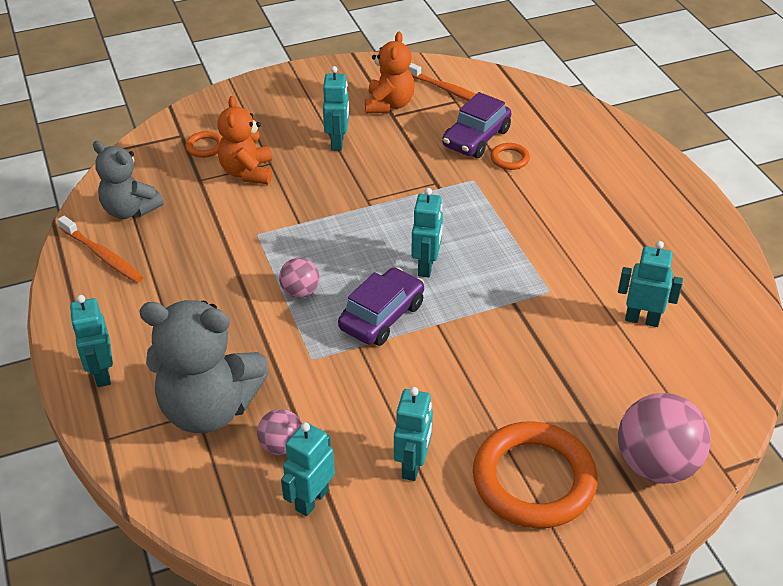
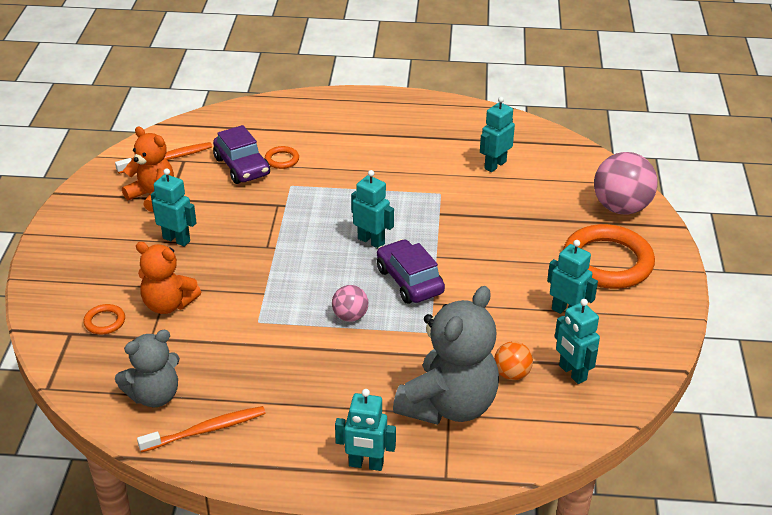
camera: 65 degrees left, 5 degrees down
(282, 446) = (512, 374): pink ball -> orange ball

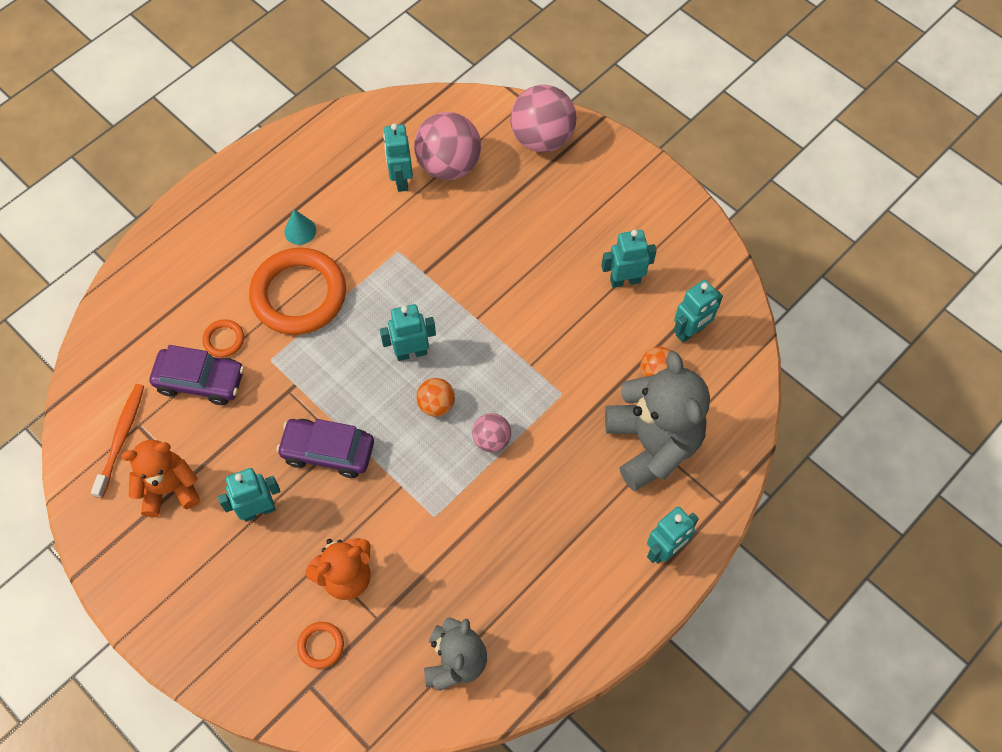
camera: 50 degrees left, 25 degrees up
(206, 430) = (531, 645): orange toothbrush -> none
(346, 274) = (436, 404): none -> orange ball
(398, 146) = (300, 231): none -> turquoise cone
(409, 281) = (489, 362): purple car -> purple car (328, 451)
(536, 179) = (449, 165): none -> pink ball
(572, 373) = (690, 331): turquoise robot -> turquoise robot turned 45 degrees counterclockwise
(607, 262) = (595, 204): orange ring -> orange ring (299, 295)

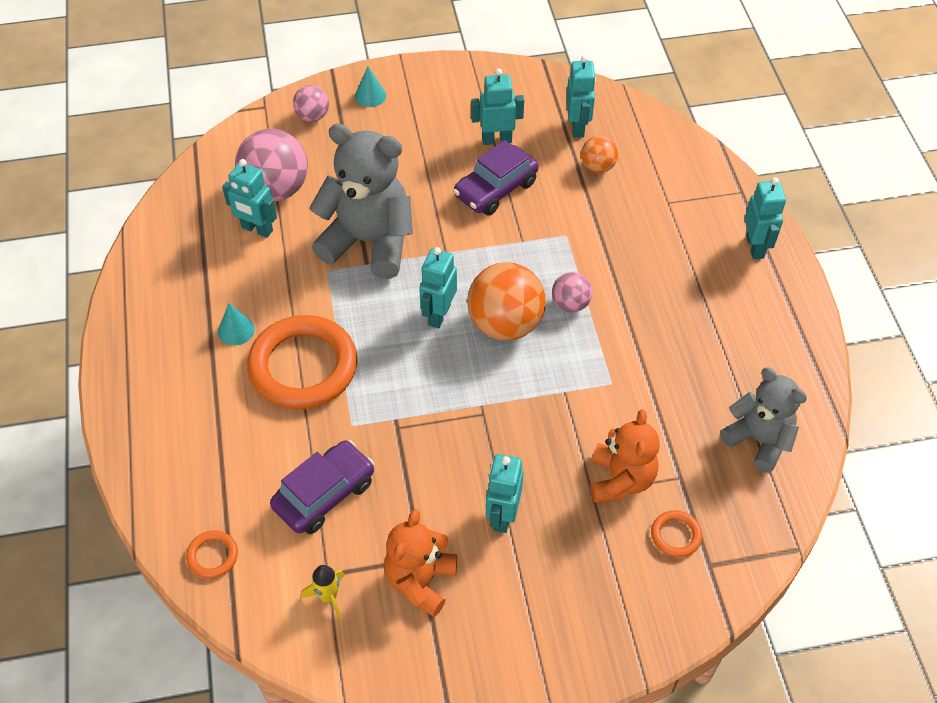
camera: 55 degrees left, 10 degrees down
(121, 438) = (328, 597): orange toothbrush -> yellow rocket
(224, 340) = (296, 452): orange ring -> orange ring (212, 556)
(328, 451) = (486, 429): purple car -> purple car (495, 189)
(436, 404) = (505, 324): orange ball -> orange ball, size x1.89
(542, 138) = (312, 116): pink ball -> pink ball, size x0.53
(597, 162) = (370, 96): none -> turquoise cone
(625, 280) = (496, 140): turquoise robot -> turquoise robot turned 60 degrees clockwise
(652, 444) = (657, 204): grey teddy bear -> grey teddy bear (369, 242)

